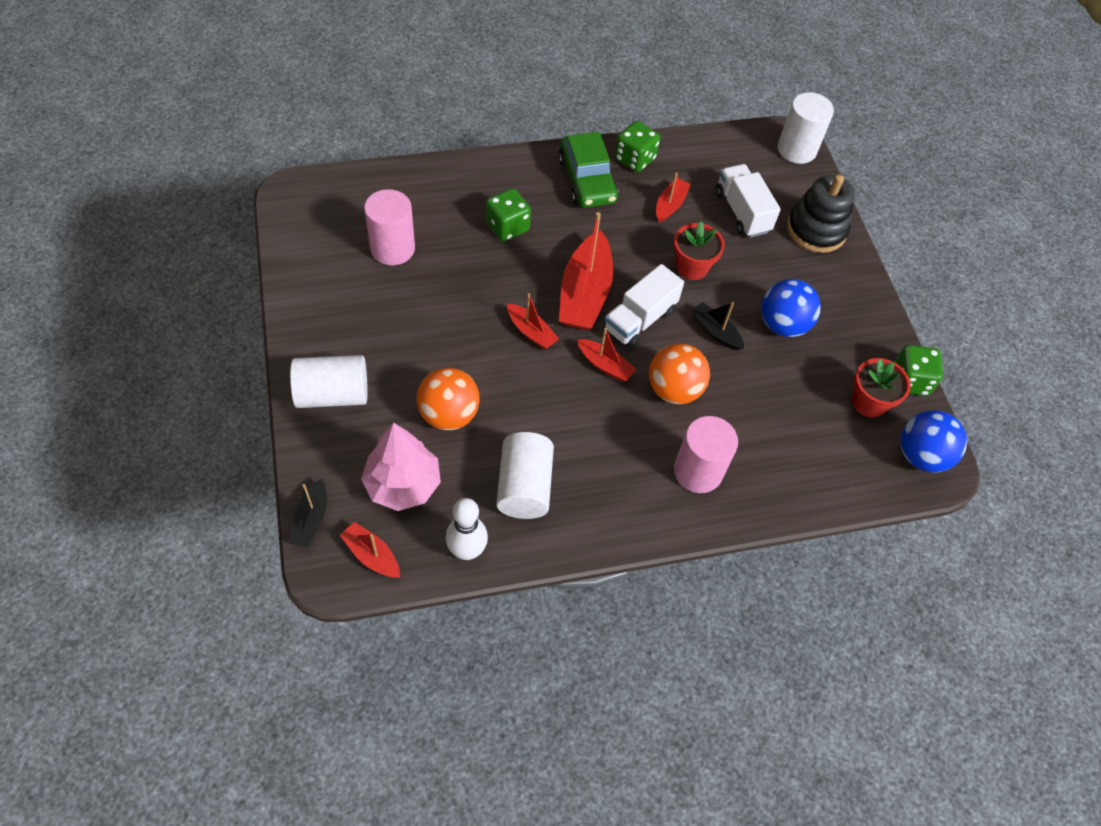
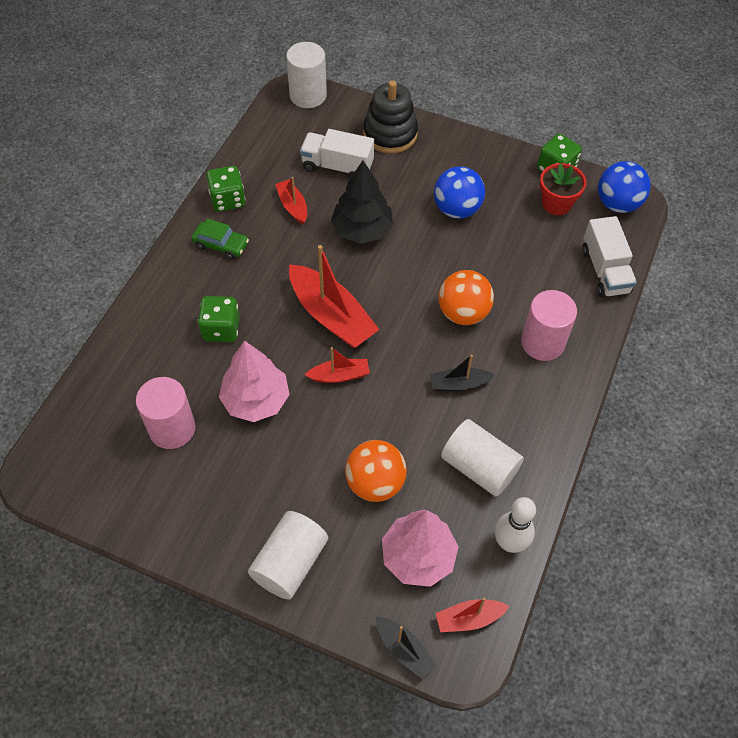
camera: 50 degrees left, 0 degrees up
(461, 287) = (256, 400): none -> pink tree
(587, 180) = (221, 245): green car -> green car, size x0.62
(605, 365) = (408, 344): red boat -> none
(639, 320) = (384, 295): white truck -> white truck (605, 270)
(692, 267) = (362, 230): red flower pot -> black tree
(715, 331) = (431, 254): black boat -> black boat (459, 384)

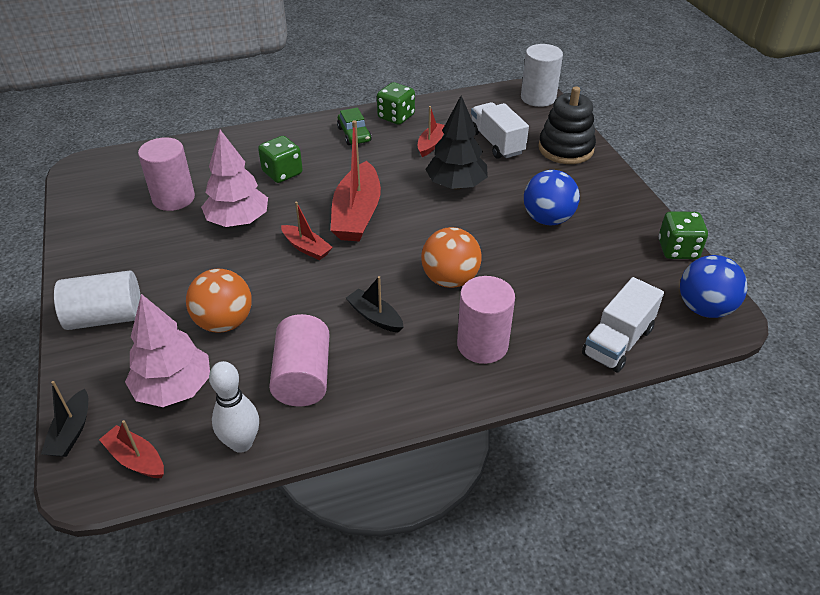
camera: 50 degrees right, 15 degrees down
(479, 467) = (303, 377): white cylinder -> pink cylinder
(556, 203) = (642, 270): red flower pot -> none

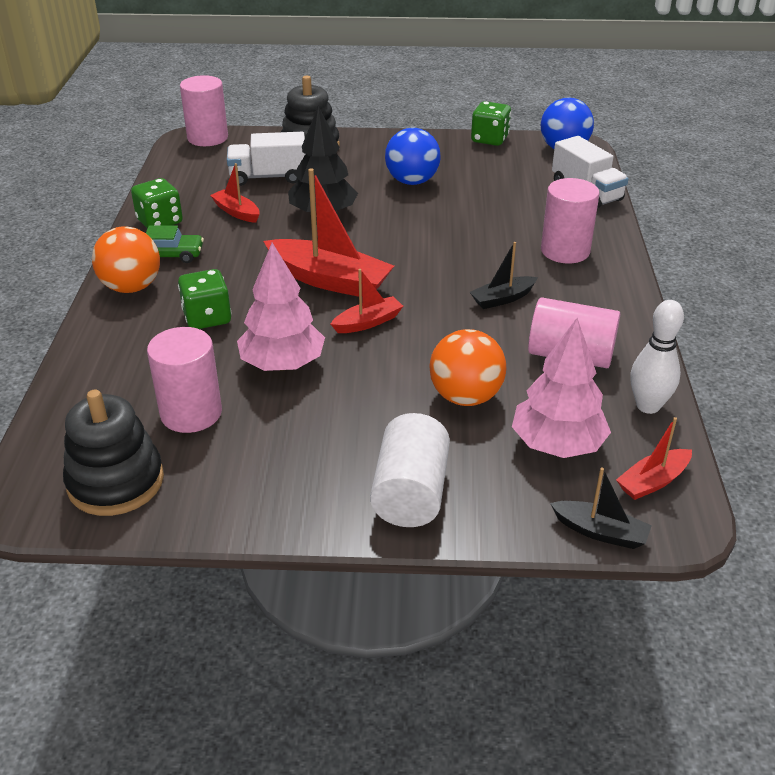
camera: 70 degrees left, 5 degrees down
(102, 191) = (116, 482): none -> black stacking toy
(450, 279) = (469, 248): orange ball -> orange ball (131, 287)
(538, 98) = (207, 138): white cylinder -> pink cylinder

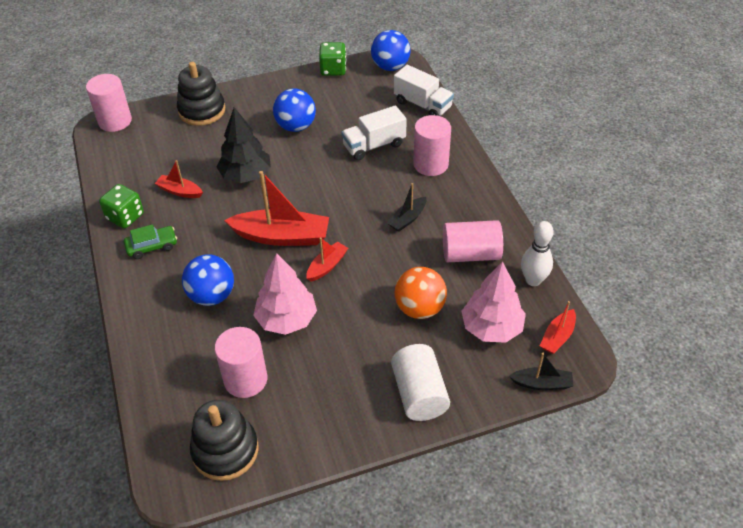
camera: 20 degrees left, 10 degrees up
(131, 287) = (140, 285): orange ball -> none
(207, 318) = (212, 296): green dice -> blue ball
(268, 177) = (185, 150): white truck -> white truck (374, 145)

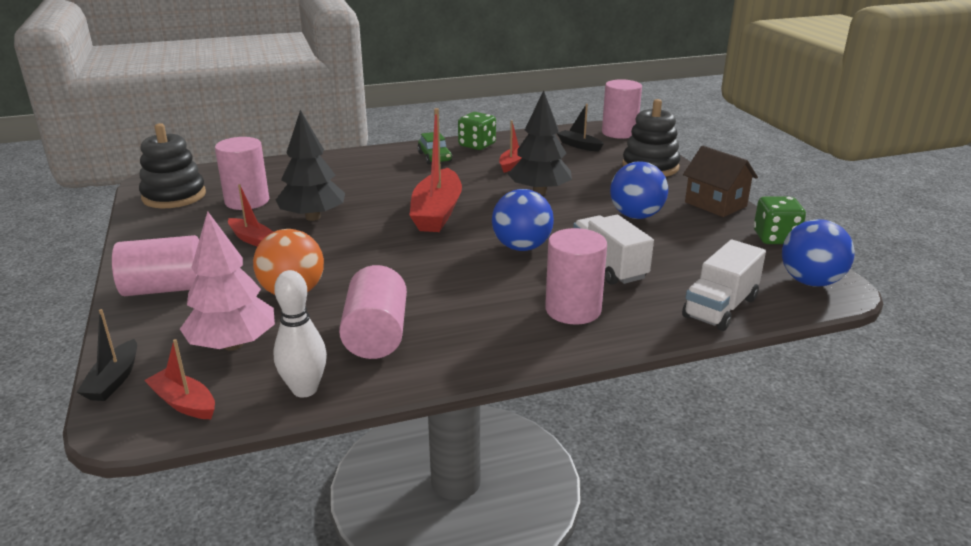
camera: 90 degrees right, 20 degrees down
(212, 296) = (360, 183): blue ball -> blue ball (521, 247)
(278, 87) = (715, 204): none -> brown house
(286, 319) = (313, 217): pink tree -> black tree
(327, 266) = (384, 237): red boat -> red boat (252, 239)
(407, 219) = (455, 288): black boat -> black boat (579, 146)
(419, 394) = (165, 288): white cylinder -> pink cylinder

